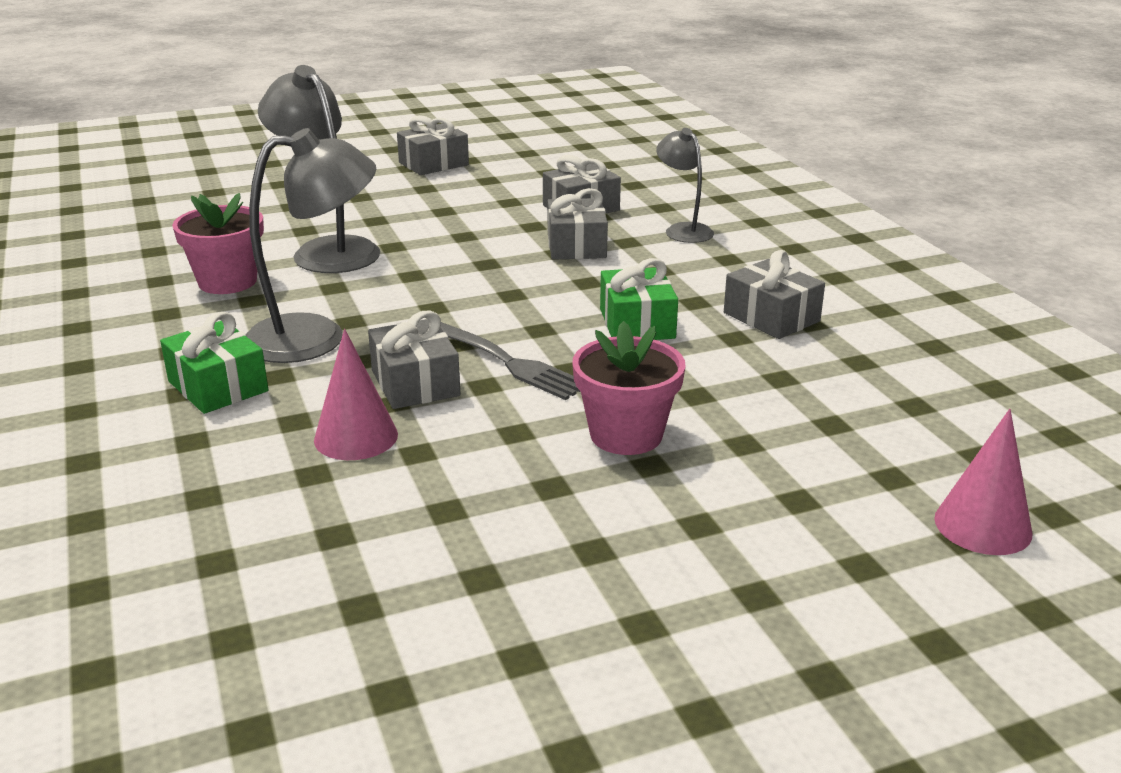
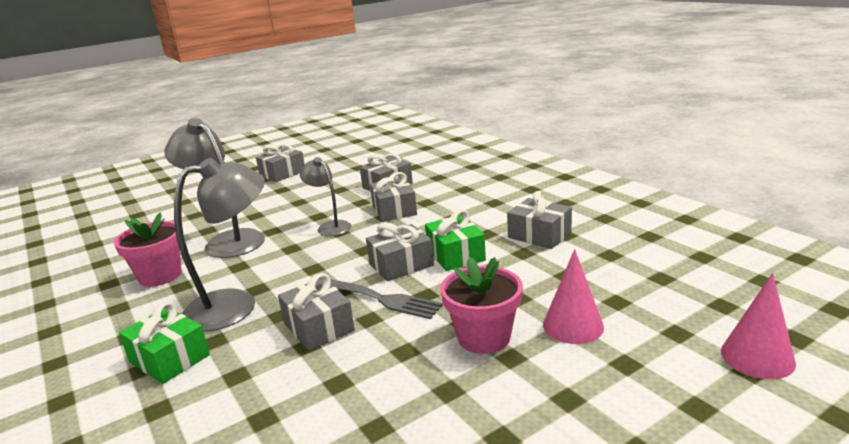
camera: 10 degrees left, 5 degrees down
(356, 437) = (287, 379): pink cone -> pink cone (573, 326)
(555, 323) = (401, 265): none -> grey gift
(683, 230) = (457, 189): grey lamp -> grey lamp (330, 226)

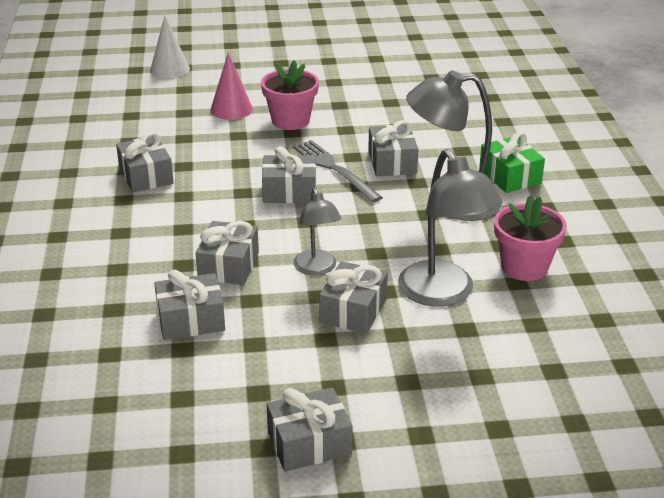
camera: 155 degrees left, 10 degrees up
(289, 216) = (353, 310): none -> grey gift
(455, 255) = (236, 184): green gift -> none
(757, 357) = (170, 69): pink cone -> white cone

